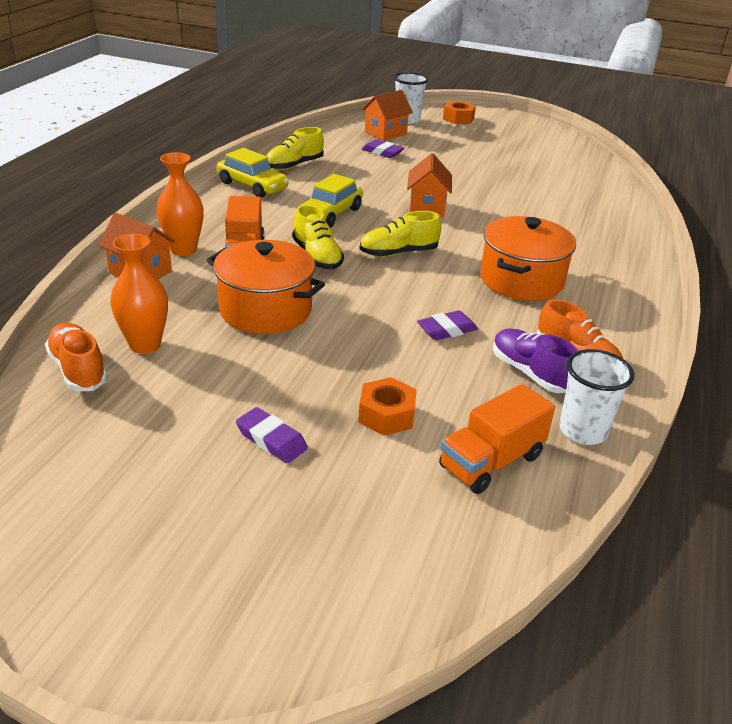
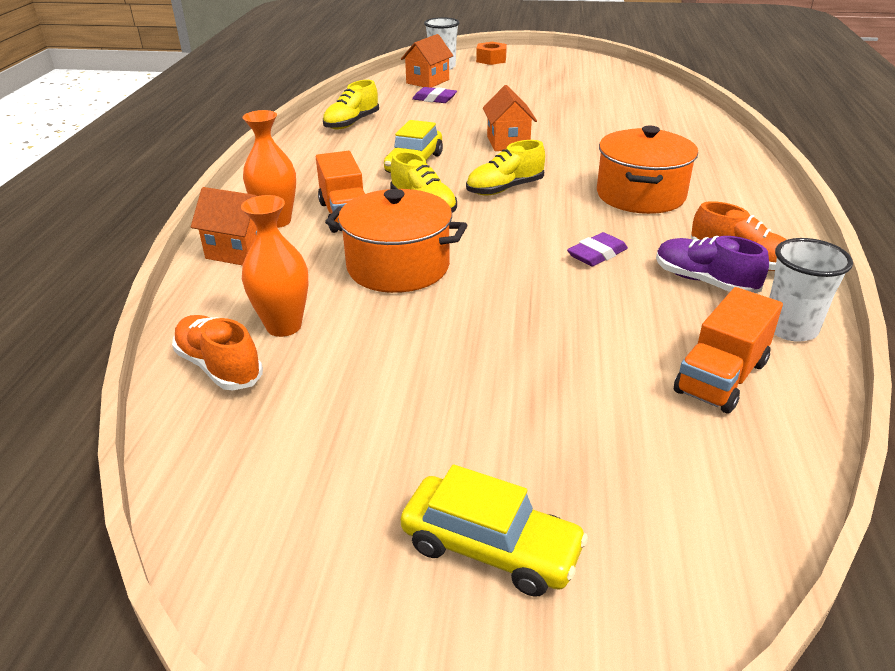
camera: 10 degrees left, 0 degrees up
(252, 186) = (318, 148): yellow car -> yellow car (490, 548)
(271, 439) = (479, 401): purple eraser -> none
(386, 415) = (586, 351): orange nut -> none

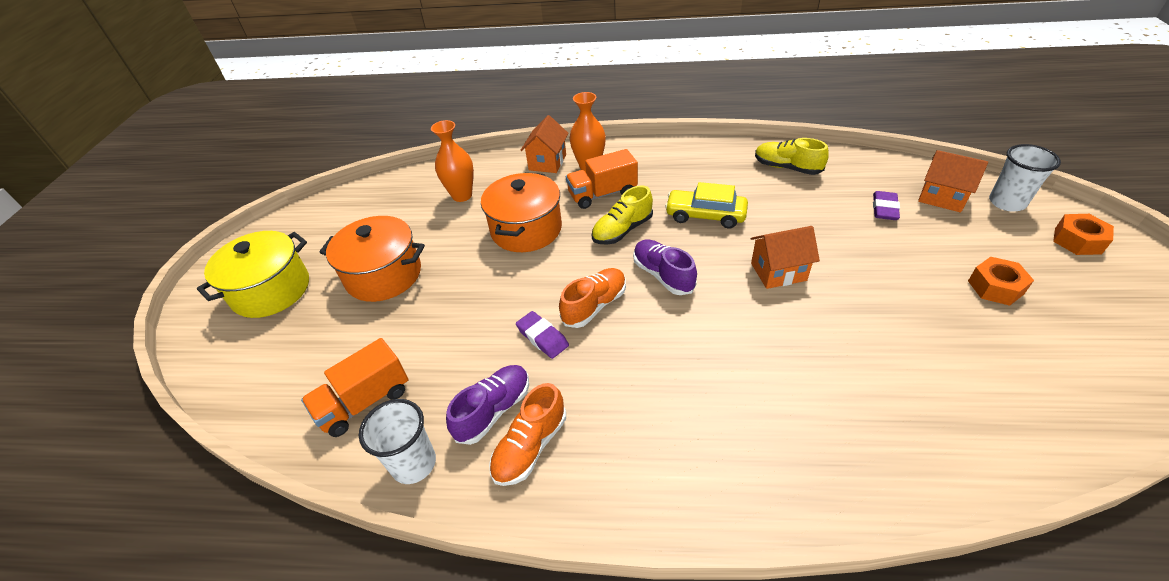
camera: 90 degrees right, 10 degrees up
(219, 367) = (428, 182): orange shoe -> orange shoe (594, 305)
(490, 548) = (271, 290): yellow car -> yellow pot
(504, 189) = (663, 275): yellow shoe -> purple shoe
(535, 85) = (995, 287): none -> orange nut
(640, 195) = (667, 377): orange pot -> orange pot (384, 275)
(721, 377) = (365, 402): orange truck -> orange truck turned 75 degrees counterclockwise

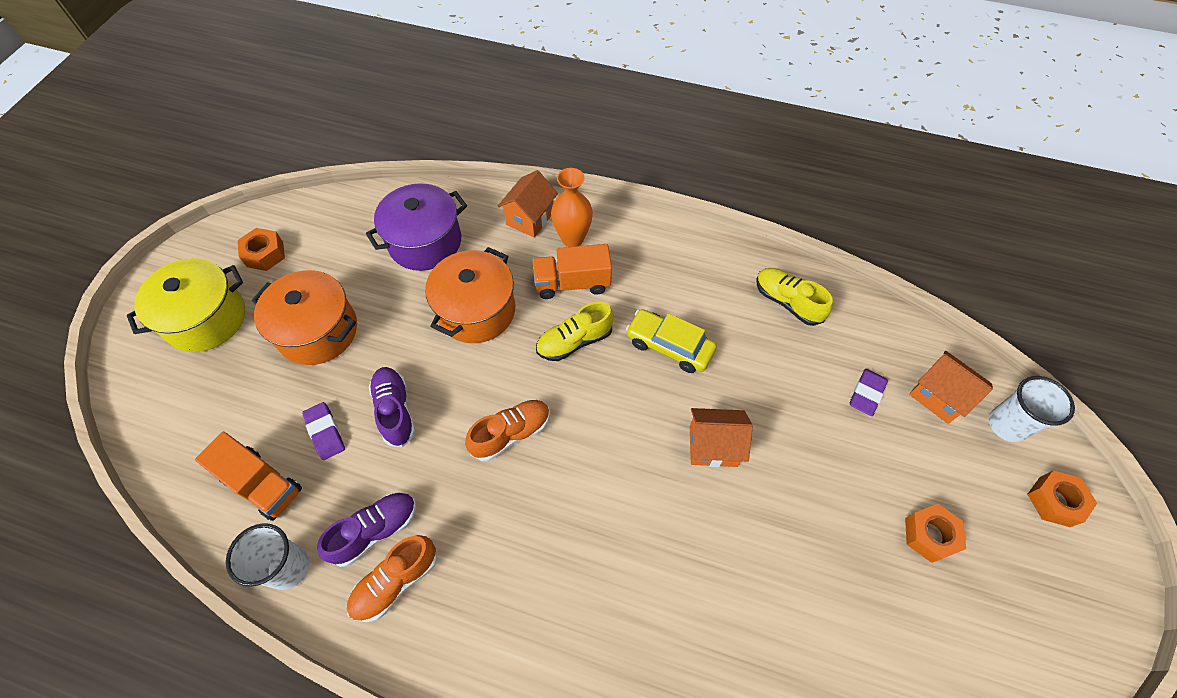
camera: 10 degrees right, 15 degrees up
(316, 234) = (265, 254): none -> orange nut
(365, 402) = (262, 484): orange truck -> orange truck turned 120 degrees counterclockwise
(462, 195) = (425, 242): orange vase -> purple pot
(542, 337) = (447, 458): purple eraser -> purple eraser (325, 432)
(663, 275) = (593, 415): purple shoe -> purple shoe (395, 410)

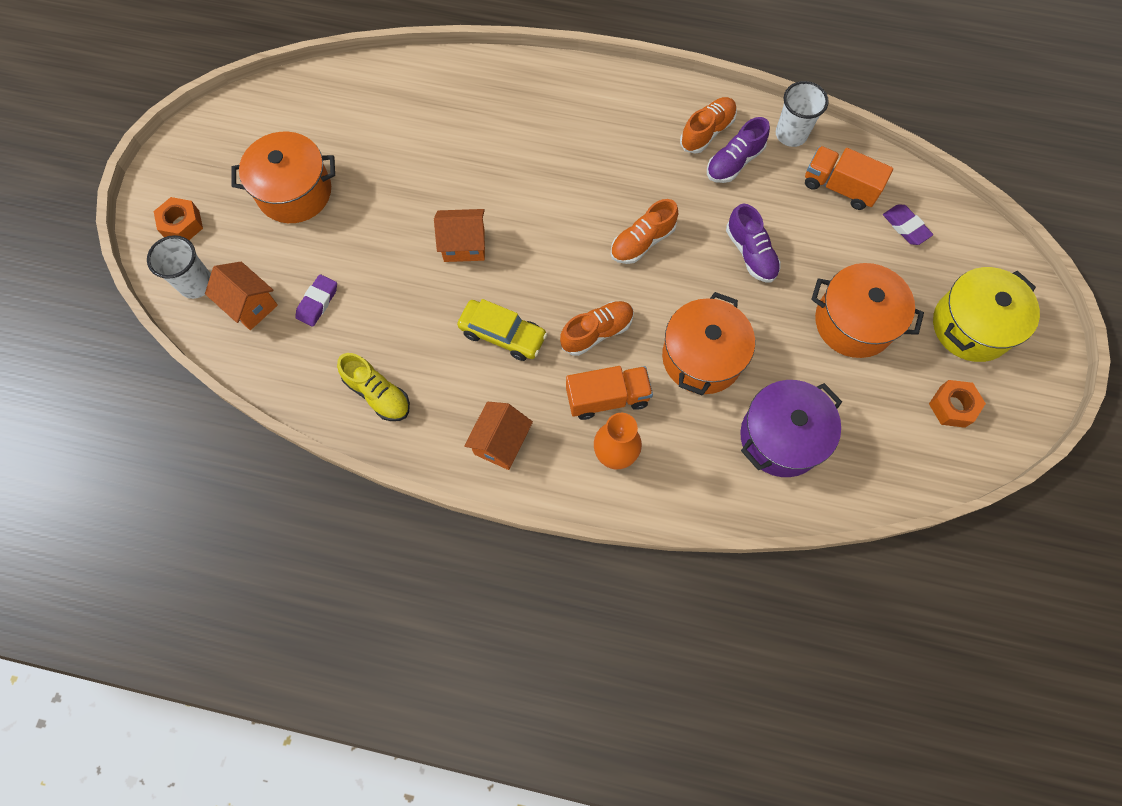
camera: 175 degrees right, 10 degrees up
(325, 432) = (805, 230): purple eraser -> purple eraser (905, 227)
(530, 218) = (668, 482): orange house -> orange house (501, 443)
(574, 341) = (597, 332): yellow shoe -> orange shoe
(929, 535) = (294, 192): orange nut -> orange pot

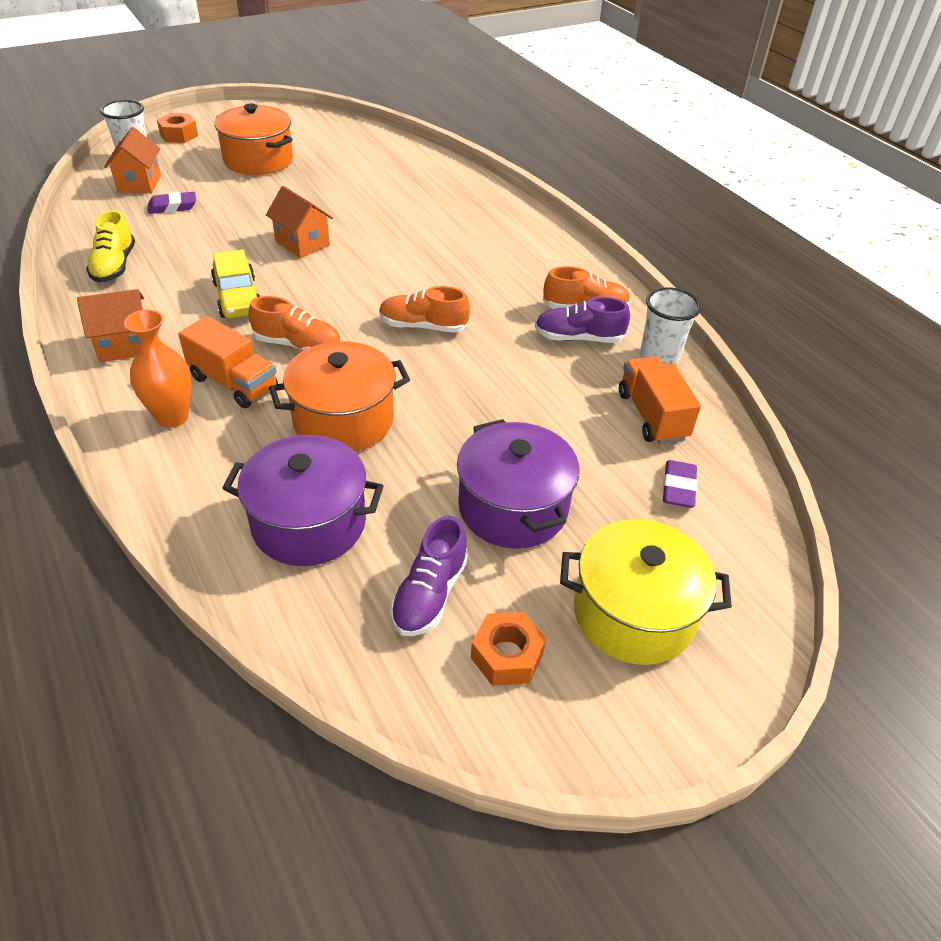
camera: 45 degrees right, 25 degrees down
(750, 253) = (497, 395): purple shoe -> purple shoe (429, 594)
(853, 322) = (513, 508): orange pot -> purple pot

